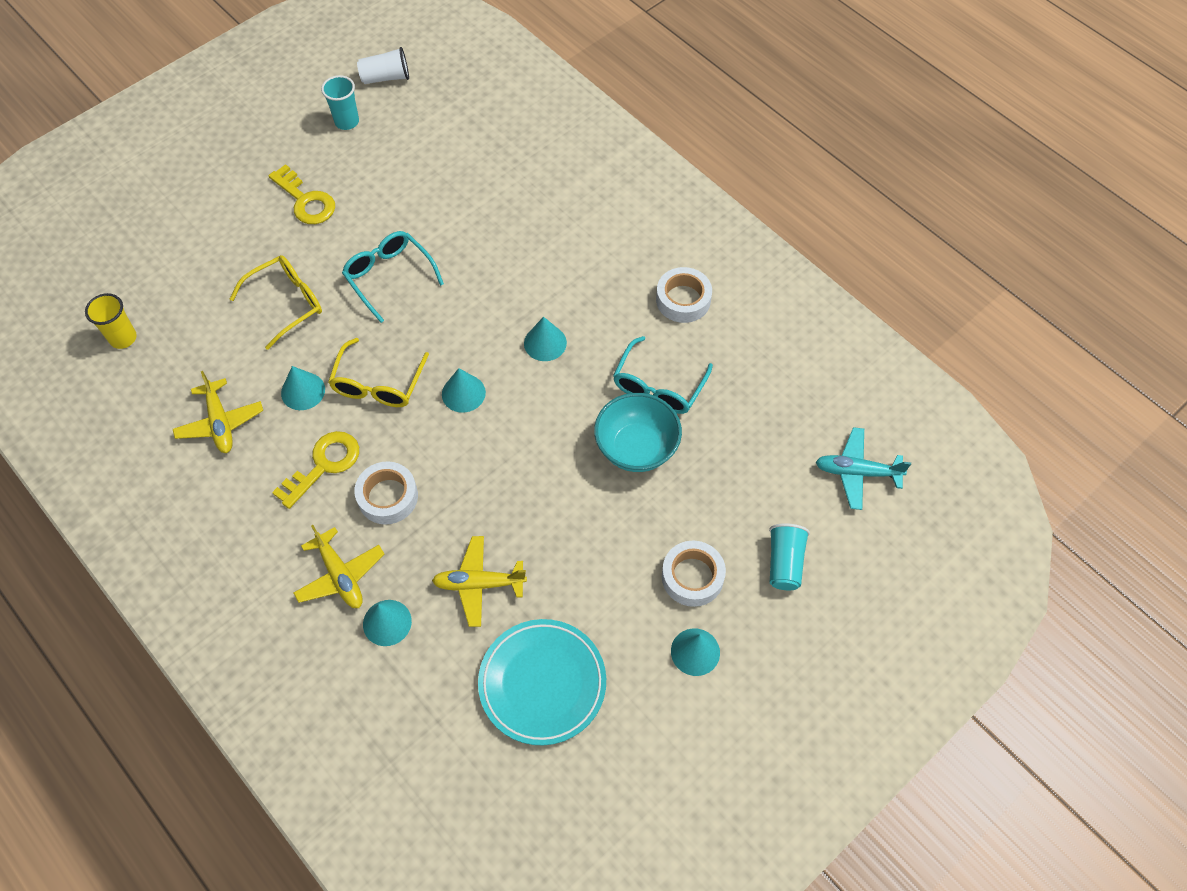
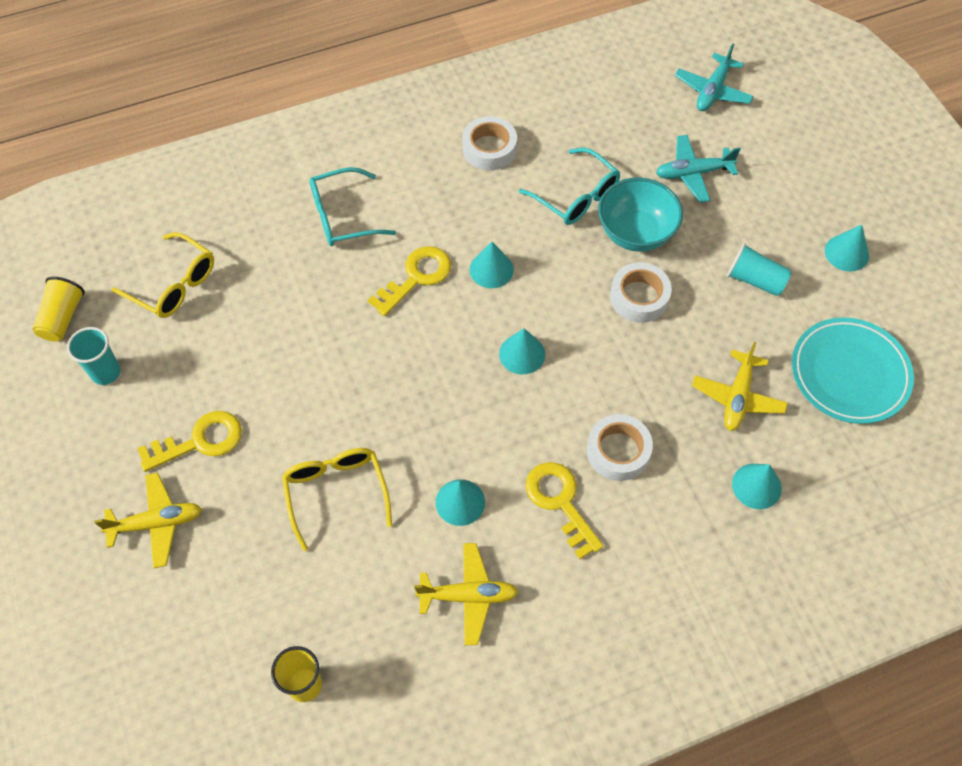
camera: 70 degrees left, 0 degrees up
(340, 575) = (693, 516): yellow plane -> yellow plane (156, 523)
(378, 383) = (480, 427): yellow glasses -> yellow glasses (173, 284)
(386, 77) = (62, 318): white cup -> yellow cup
(389, 277) = (348, 384): turquoise glasses -> turquoise glasses (343, 216)
(514, 290) = (416, 277): none -> yellow key
(692, 577) = (776, 233): white tape -> white tape (639, 297)
(735, 480) = (693, 173): none -> turquoise plane
(784, 563) = (781, 166): turquoise cup -> turquoise cup (754, 280)

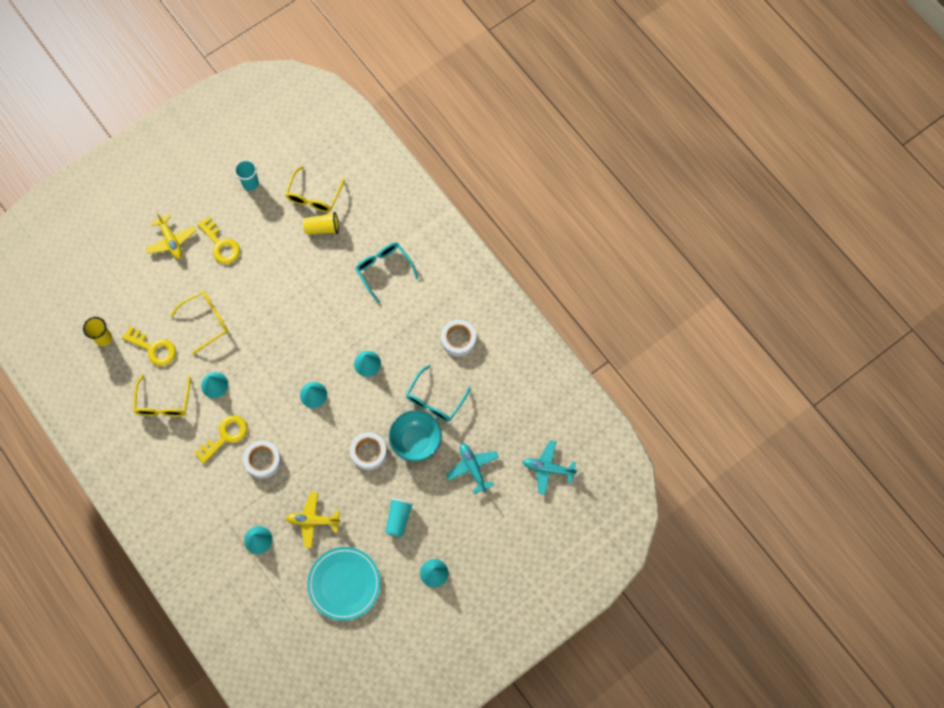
camera: 75 degrees right, 10 degrees up
(62, 318) = (279, 148): yellow cup -> yellow cup (322, 228)
(416, 277) = (351, 323): yellow key -> yellow key (153, 348)
(468, 596) = (163, 402): yellow plane -> yellow glasses

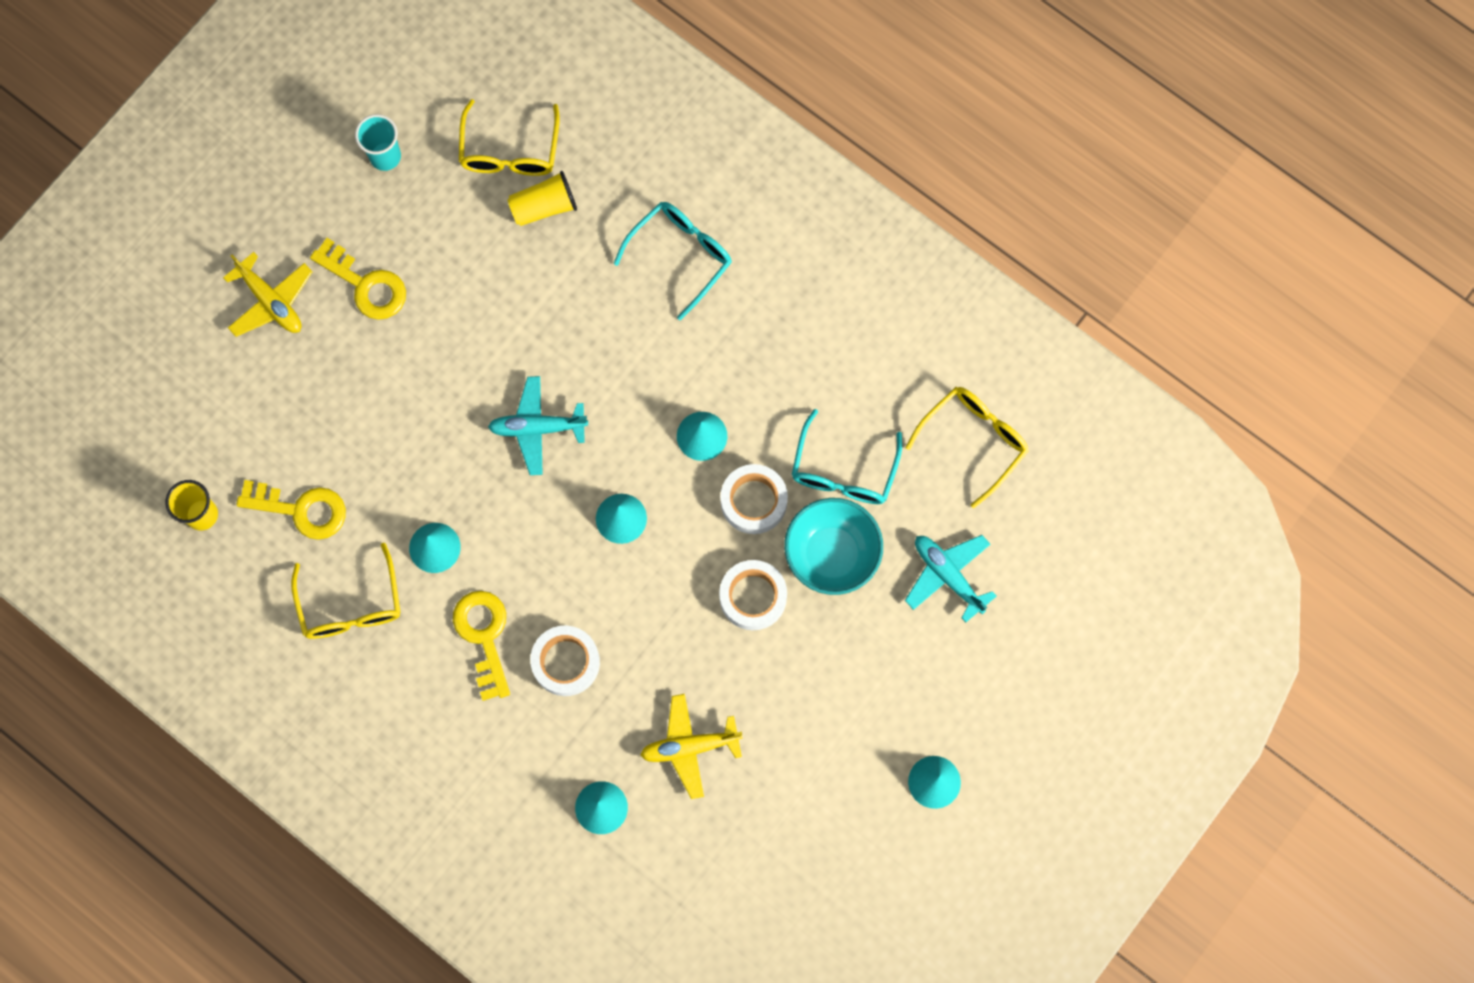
camera: 15 degrees left, 5 degrees up
(206, 321) = (383, 435): yellow glasses -> yellow glasses (973, 441)
(225, 436) = (484, 636): yellow key -> yellow key turned 45 degrees counterclockwise
(344, 584) = (780, 844): turquoise plate -> none
(384, 270) = (680, 256): turquoise glasses -> turquoise glasses turned 90 degrees clockwise
(398, 519) = (842, 702): turquoise cup -> none
(458, 339) = (853, 349): white tape -> white tape (753, 501)
(548, 468) = (1081, 541): turquoise plane -> turquoise plane (537, 428)

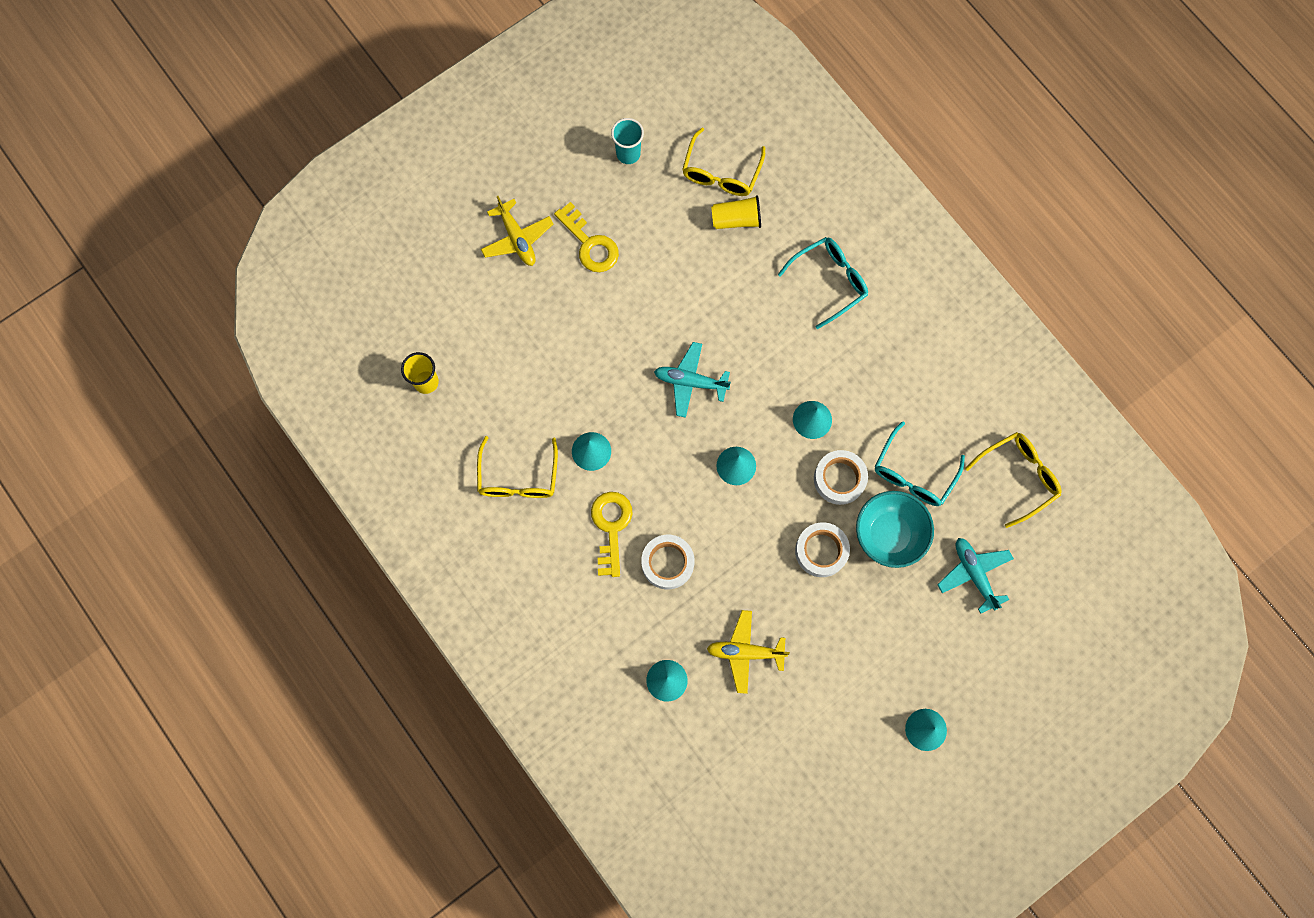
camera: 15 degrees right, 0 degrees up
(301, 510) = (500, 397): yellow key -> none

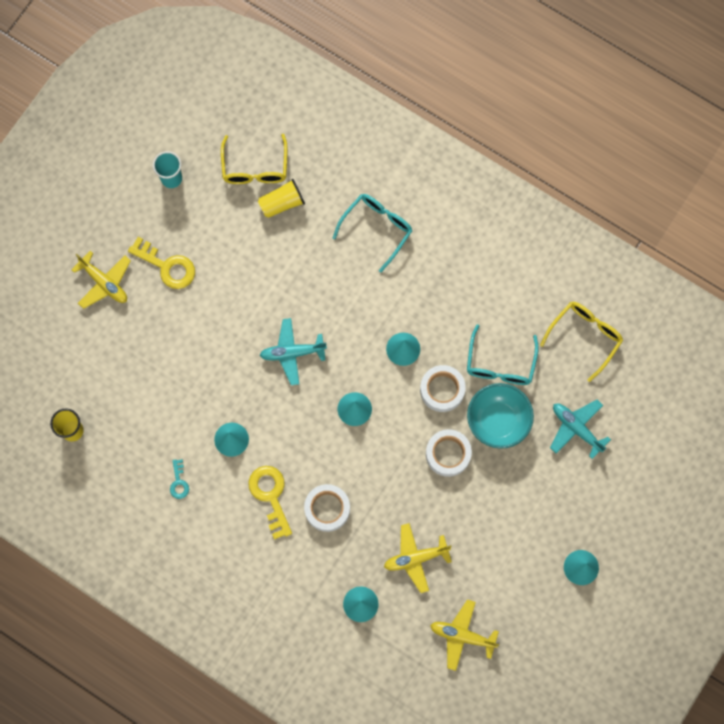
camera: 20 degrees left, 0 degrees up
(518, 477) = (179, 482): yellow glasses -> turquoise key
(766, 756) = (462, 635): none -> yellow plane

